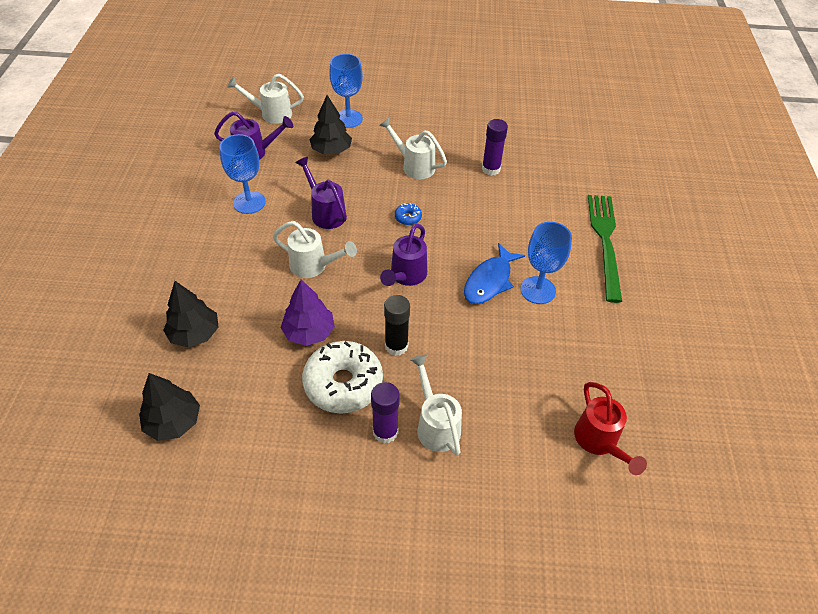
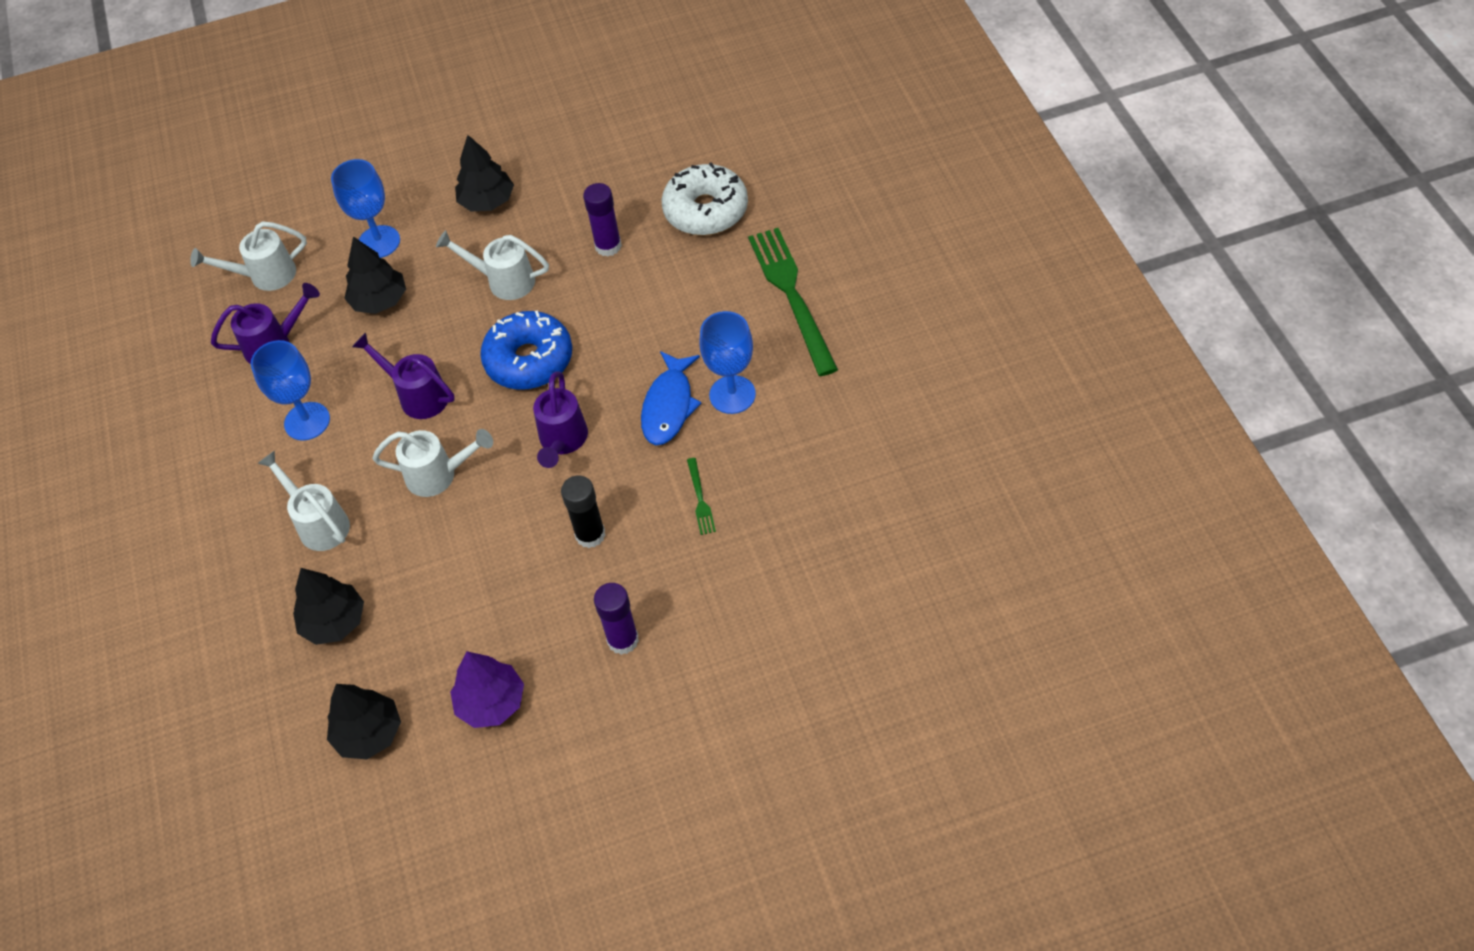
camera: 15 degrees left, 5 degrees up
(309, 332) = (476, 561): purple tree -> purple tree (491, 702)
(343, 384) = (548, 606): white donut -> white donut (706, 210)
(408, 217) = (529, 360): blue donut -> blue donut, size x2.39
(425, 119) = (487, 201): none -> black tree
(436, 425) = (677, 608): white watering can -> white watering can (319, 523)
(486, 352) = (700, 499): none -> green fork
(599, 442) = (866, 551): red watering can -> none

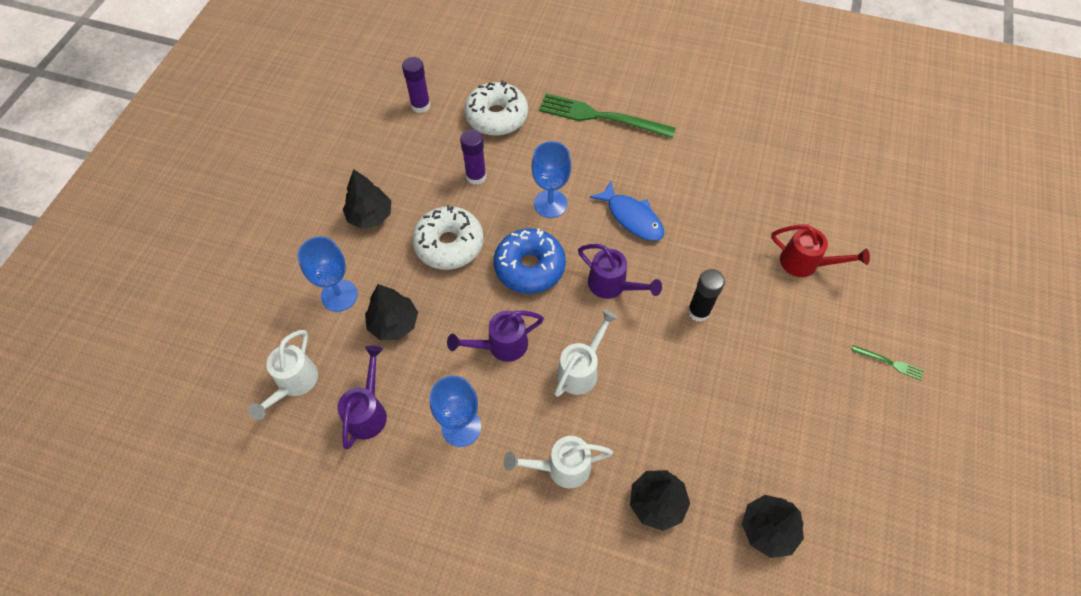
camera: 60 degrees left, 5 degrees up
(491, 702) = (791, 438): purple tree -> none
(504, 281) = (449, 244): white watering can -> white donut
(623, 640) = (792, 338): purple glue stick -> purple glue stick (420, 105)
(700, 499) = (715, 242): green fork -> green fork (889, 363)
(732, 395) = (650, 184): blue goblet -> blue goblet (550, 204)
(743, 601) = (805, 263): none -> red watering can

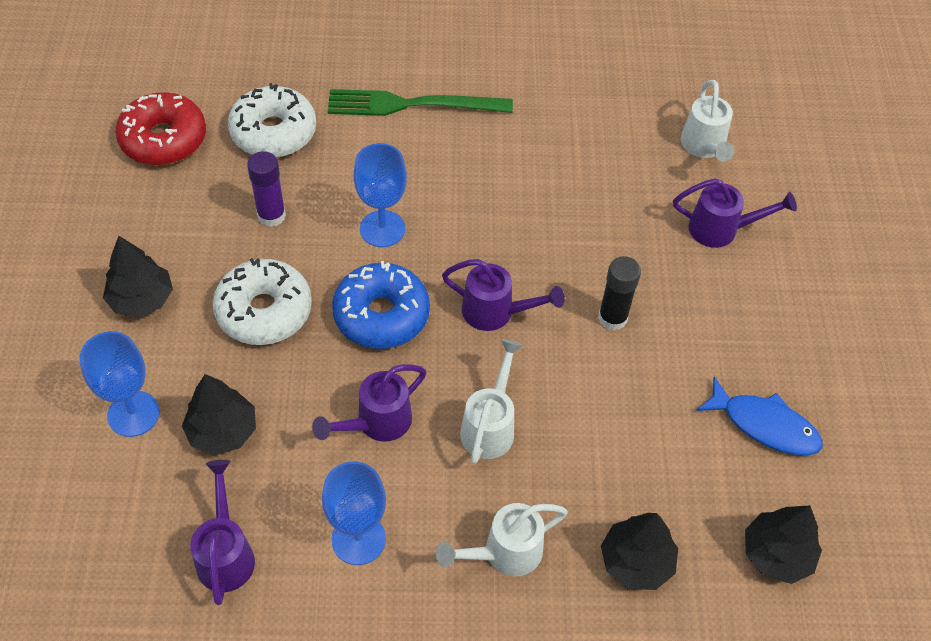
camera: 20 degrees left, 5 degrees down
(294, 383) = (109, 545): white watering can -> white watering can (704, 147)
(420, 105) = (163, 139): purple glue stick -> red donut
(632, 217) = (493, 222): blue fish -> blue fish (764, 425)
(805, 263) = (721, 229): red watering can -> purple watering can
(889, 363) = (853, 323): green fork -> none

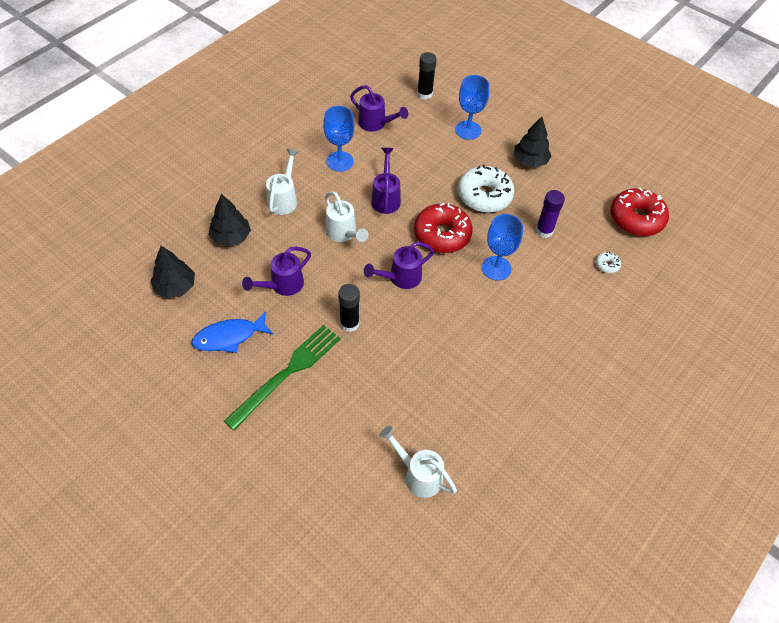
camera: 130 degrees right, 0 degrees up
(85, 534) = (424, 94): none -> black glue stick
(222, 431) = (432, 150): black tree -> none
(273, 132) = (607, 265): white donut -> white donut, size x0.42
(381, 315) = (442, 234): blue donut -> red donut
(412, 105) = (581, 341): green fork -> green fork (287, 373)
(721, 229) = (352, 425): purple watering can -> purple watering can (282, 285)

